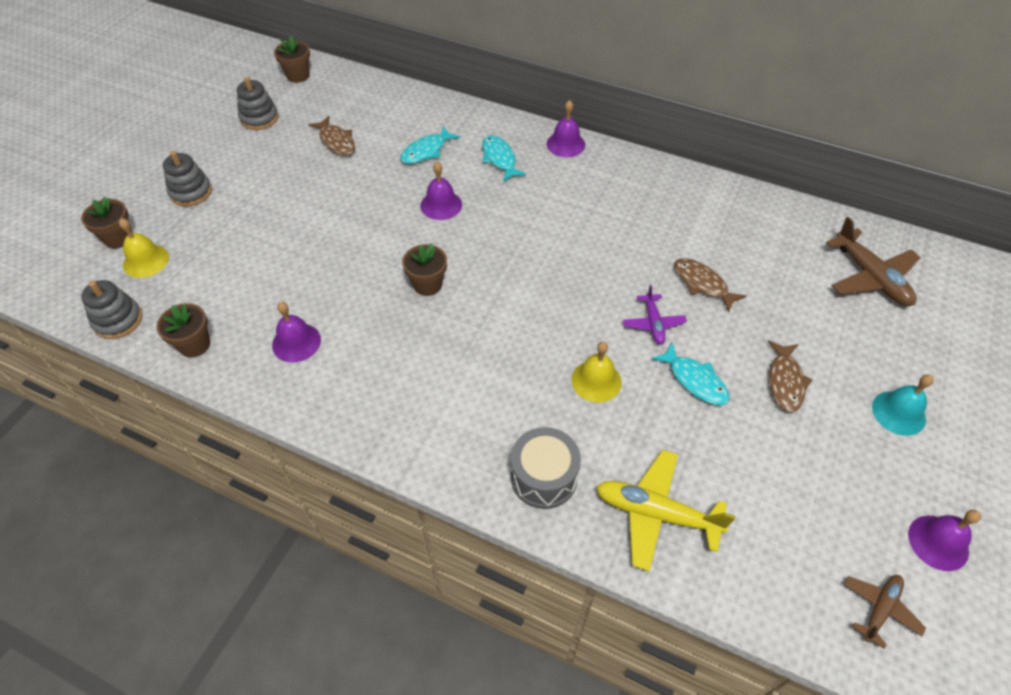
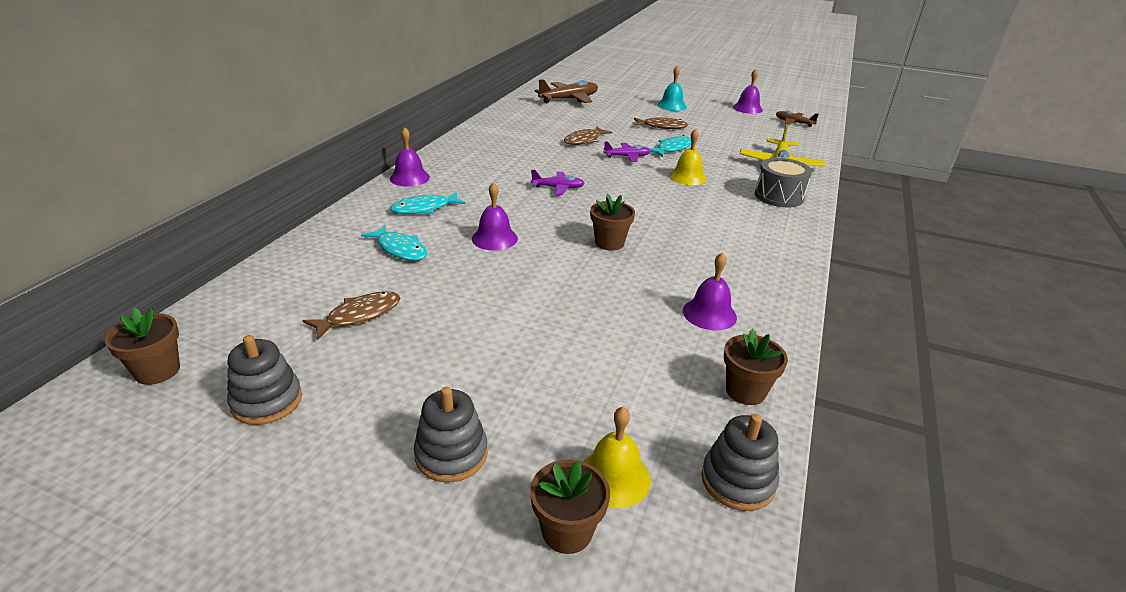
camera: 95 degrees left, 20 degrees down
(551, 252) = (558, 188): none -> purple plane

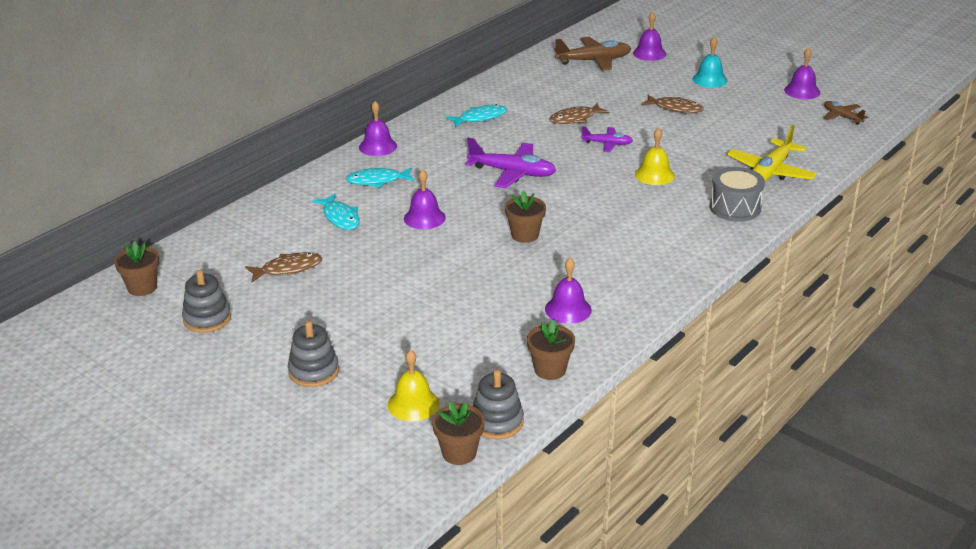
camera: 20 degrees right, 0 degrees up
(558, 188) = (512, 173): purple plane -> purple plane, size x1.73
(567, 531) = (365, 426): brown flower pot -> brown flower pot (459, 453)
(610, 92) = (649, 53): none -> purple bell
(672, 148) = (665, 138): turquoise fish -> turquoise fish (480, 118)

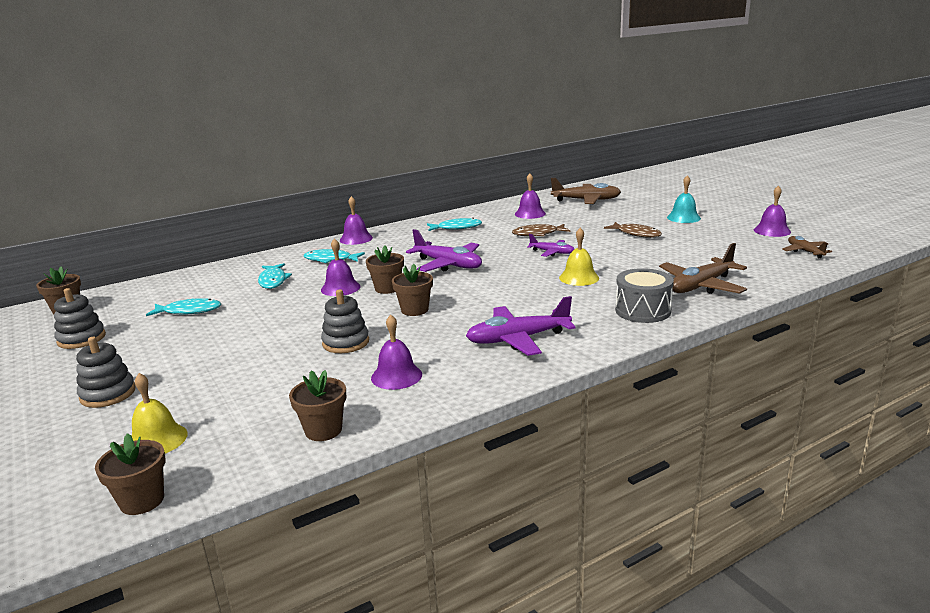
camera: 20 degrees right, 10 degrees down
(288, 269) = (189, 311): brown fish -> turquoise fish
(475, 212) = (387, 288): none -> brown flower pot
(497, 422) = (215, 474): grey stacking toy -> grey stacking toy (345, 342)
(646, 255) = (518, 339): none -> purple plane
(649, 53) = (639, 199): purple bell -> purple bell (530, 213)
(770, 171) = (701, 286): yellow plane -> brown plane

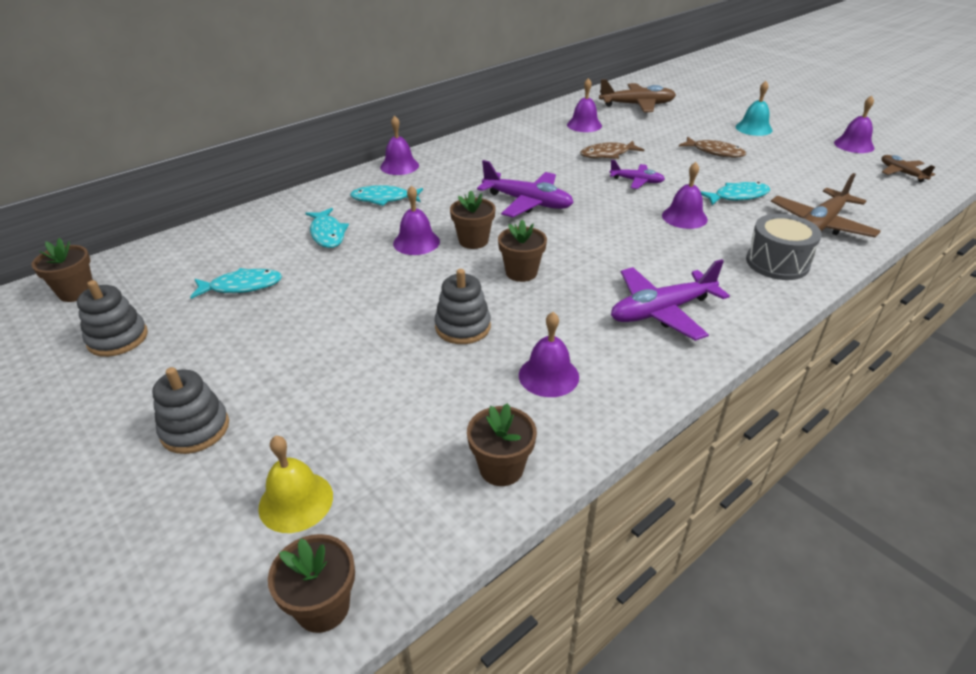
camera: 10 degrees left, 15 degrees up
(456, 228) = (511, 147): turquoise fish -> turquoise fish (737, 196)
(579, 278) = (684, 217): yellow bell -> purple bell

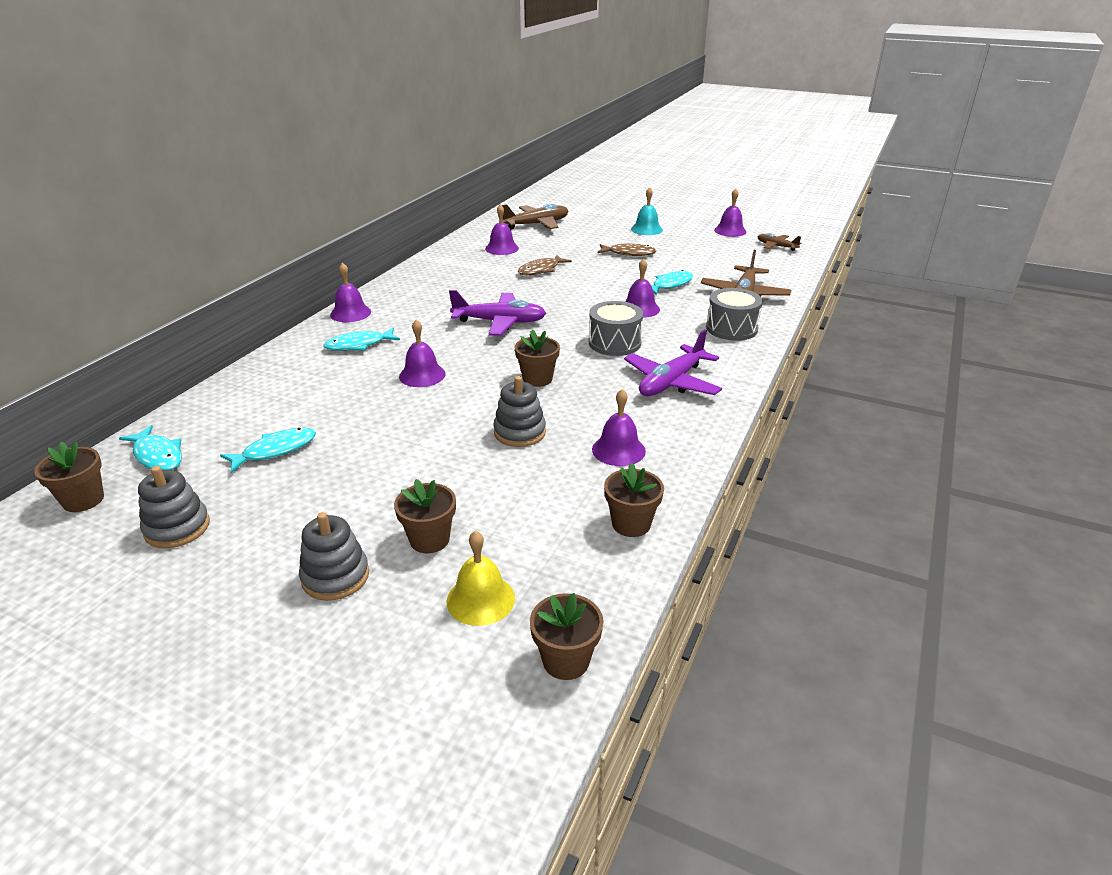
camera: 25 degrees left, 5 degrees down
(327, 234) = (326, 386): turquoise fish -> turquoise fish (157, 455)
(473, 241) = (475, 363): brown flower pot -> brown flower pot (429, 539)
(629, 250) = (614, 343): none -> grey drum
(637, 181) = (581, 287): purple plane -> none

